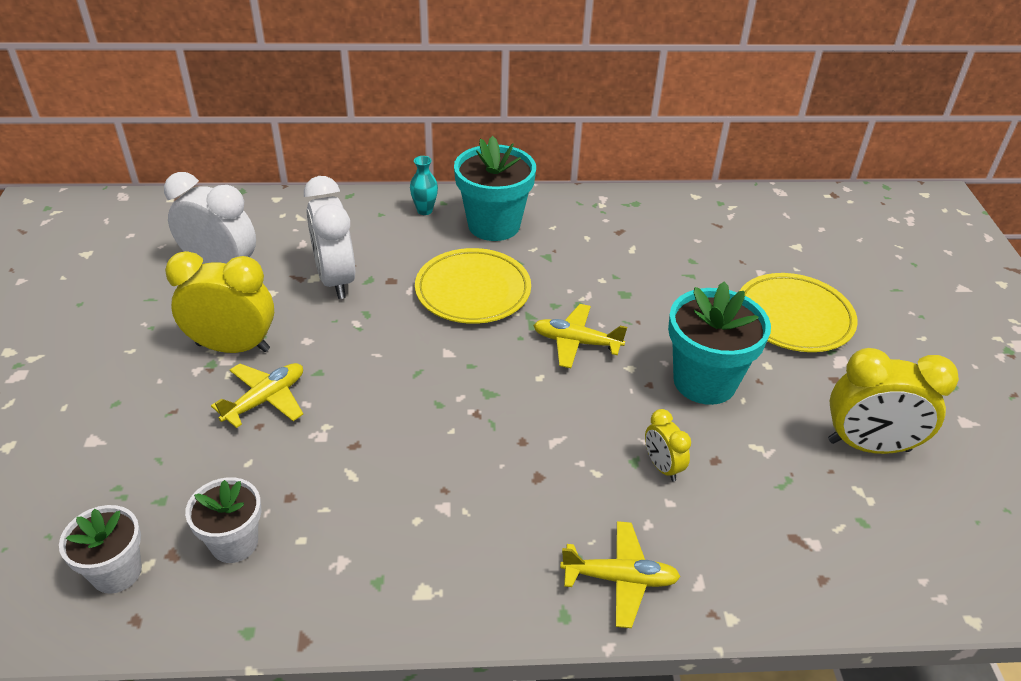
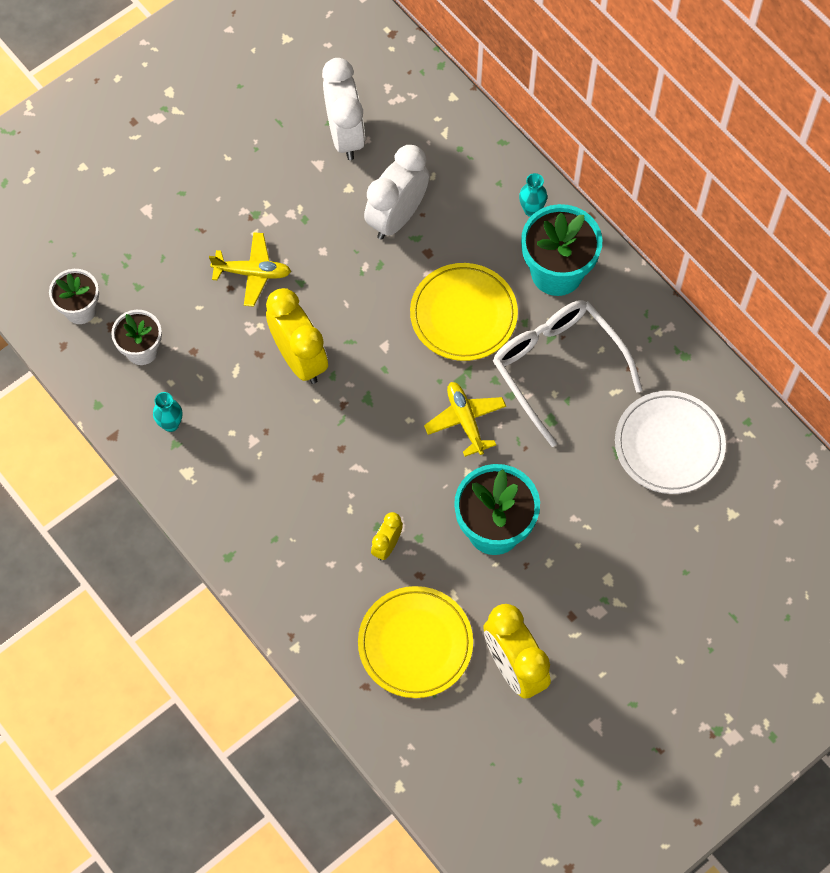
camera: 55 degrees right, 25 degrees up
(233, 347) = (279, 213): yellow clock -> yellow clock (299, 358)
(350, 571) = (171, 424): none -> turquoise vase
(579, 266) = (557, 367): none -> white glasses
(620, 579) = (277, 571): yellow plane -> none
(707, 246) = (669, 445): none -> white plate
(794, 317) = (625, 555): yellow plate -> yellow plate (415, 644)

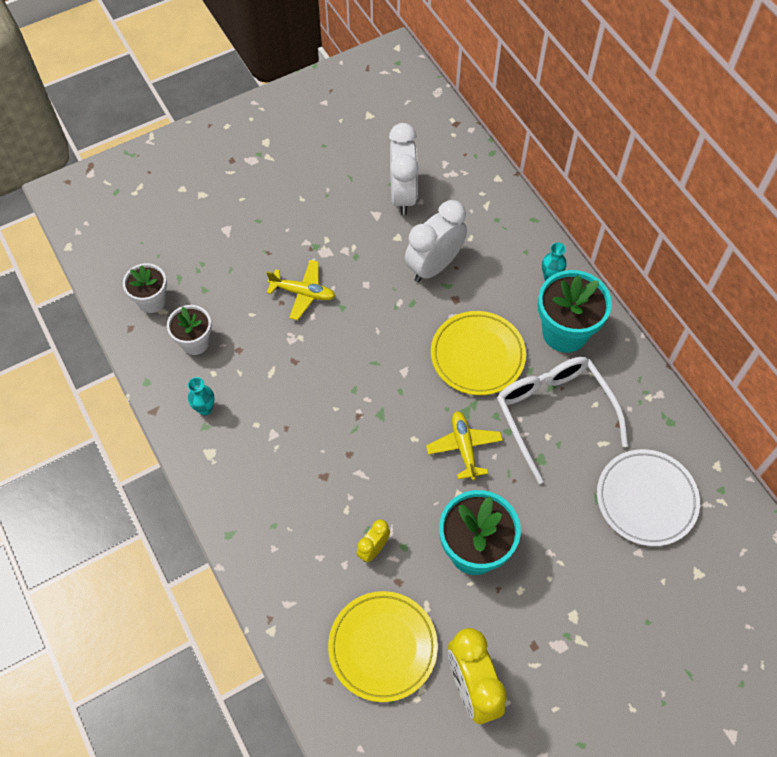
camera: 10 degrees right, 5 degrees down
(299, 358) = (328, 370): yellow clock -> none

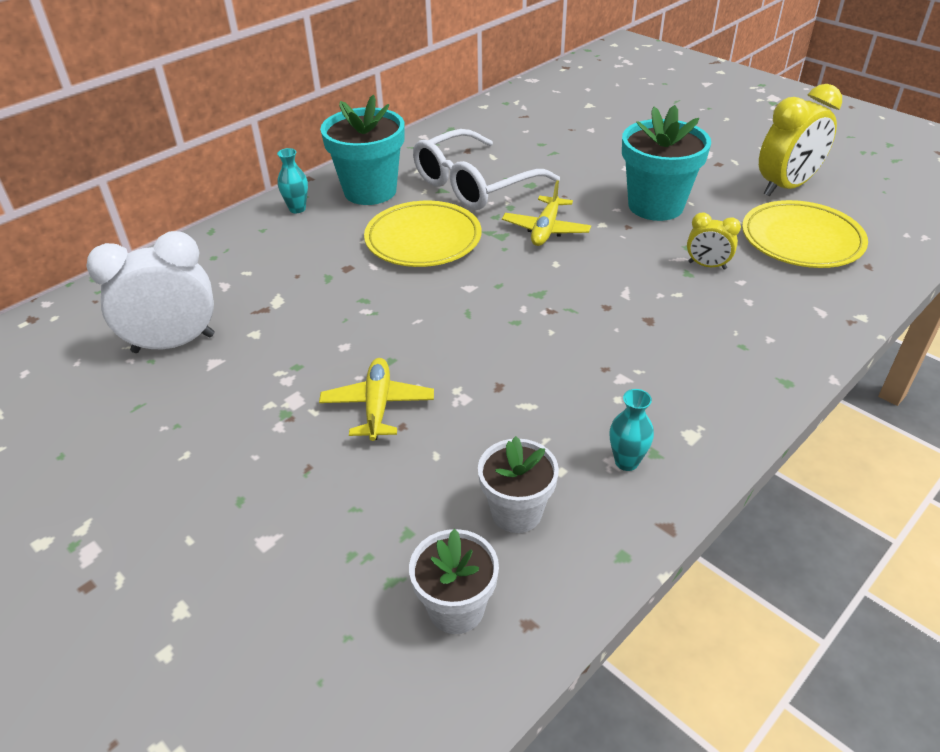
camera: 105 degrees left, 20 degrees down
(434, 266) = (299, 293): white clock -> none
(464, 447) = (546, 229): yellow plane -> yellow plane turned 45 degrees counterclockwise
(646, 499) = (537, 131): white plate -> none

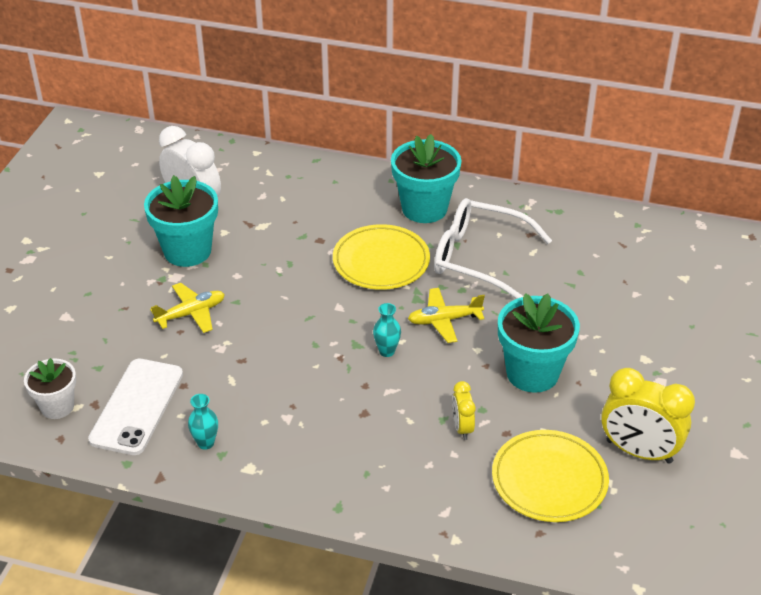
camera: 60 degrees right, 0 degrees up
(256, 374) = (187, 251): none -> turquoise flower pot
(297, 209) = (372, 185): turquoise vase -> turquoise vase (387, 351)
(516, 512) = (137, 406): white flower pot -> white phone

